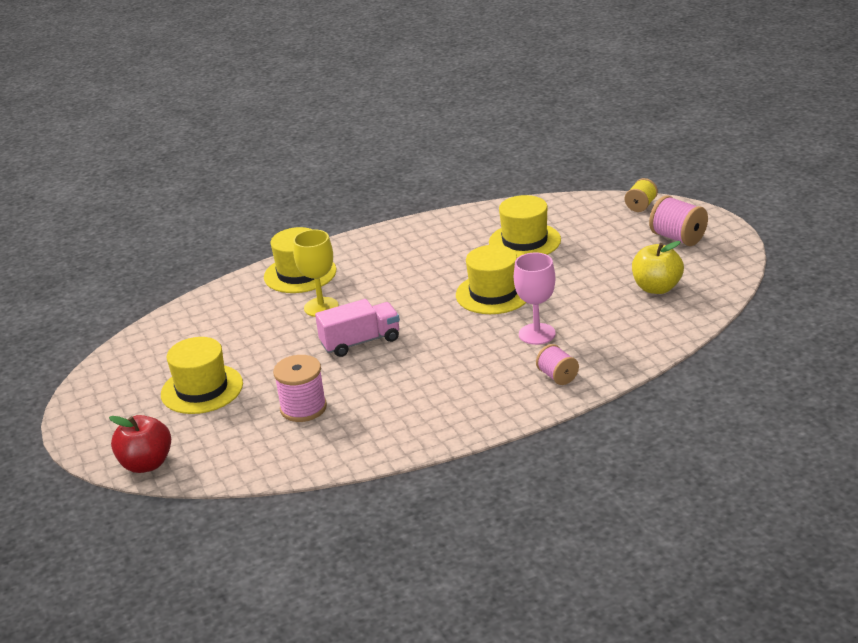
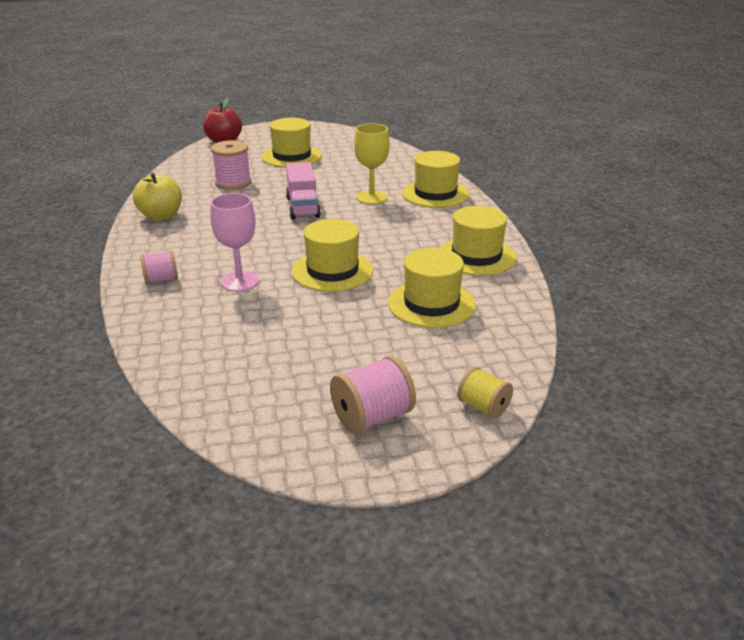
camera: 100 degrees right, 0 degrees up
(433, 235) = (476, 256): none -> yellow hat
(657, 288) = (262, 369): yellow apple -> yellow apple (161, 216)

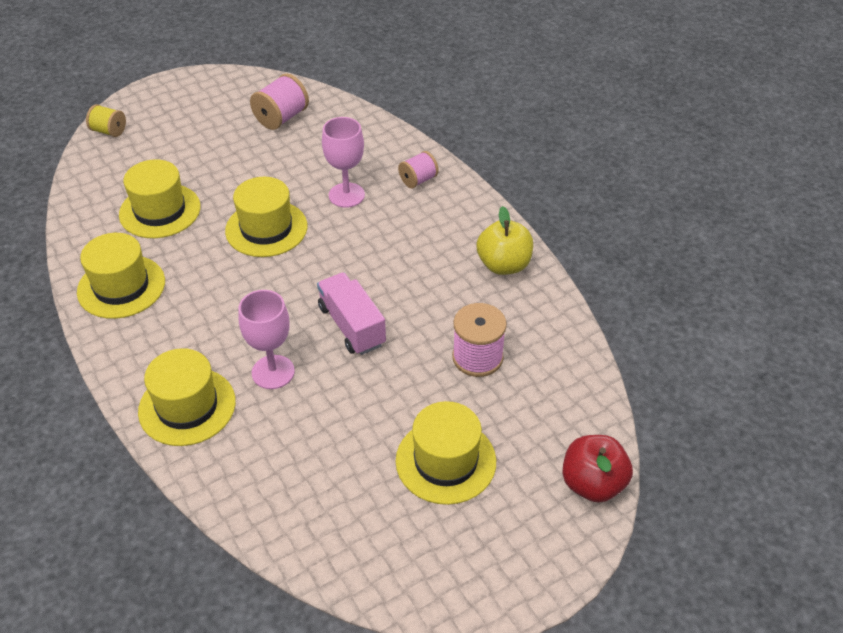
camera: 160 degrees right, 15 degrees up
(371, 197) = (273, 372): yellow goblet -> pink goblet
(372, 417) = (183, 109): pink spool -> pink spool (281, 118)

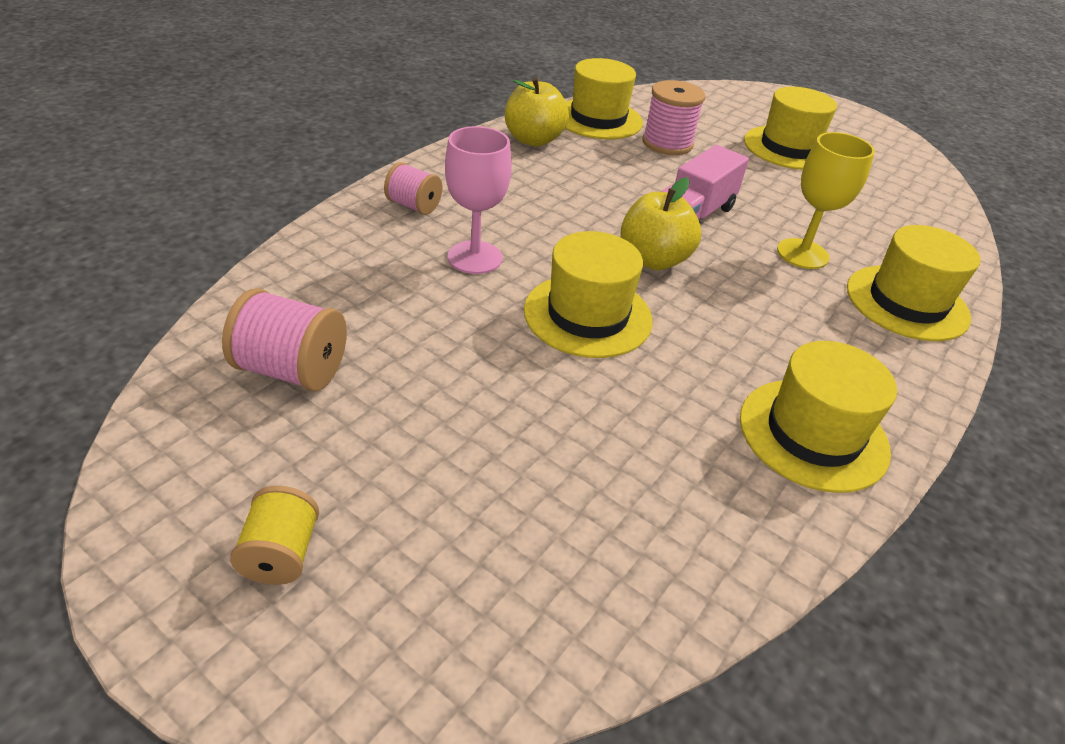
camera: 115 degrees left, 5 degrees down
(109, 131) = (419, 670): yellow spool -> yellow spool (281, 553)
(160, 211) = (626, 452): yellow hat -> yellow hat (598, 119)
(273, 372) = (802, 254): pink goblet -> yellow goblet
(306, 279) = (653, 260): none -> yellow apple
(592, 484) = (740, 93): red apple -> none

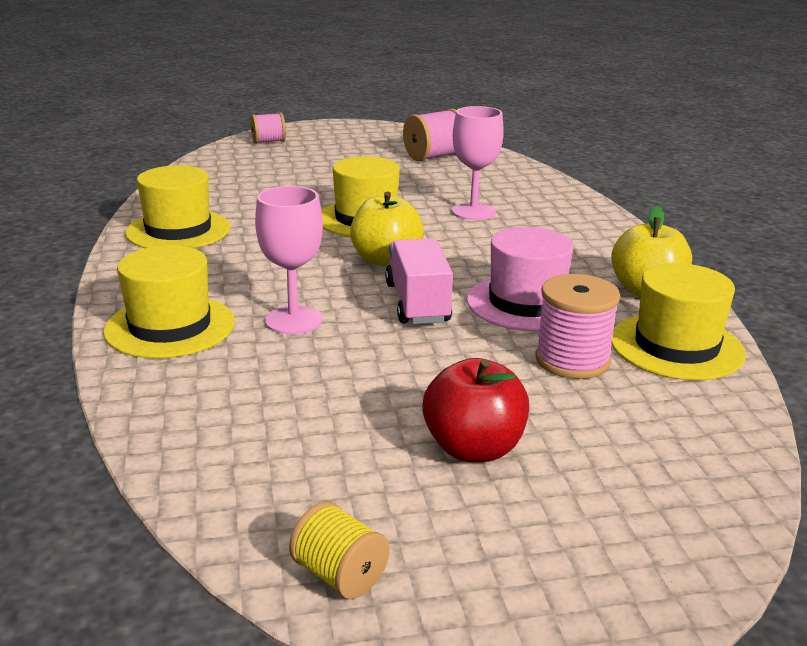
camera: 135 degrees right, 15 degrees down
(281, 553) = (334, 138): yellow spool -> yellow spool (340, 575)
(413, 206) = (565, 214): pink spool -> pink spool (268, 141)
(622, 175) = (526, 303): none -> pink hat
(789, 148) = (473, 448): yellow hat -> red apple
(802, 254) = (293, 320): yellow goblet -> pink goblet

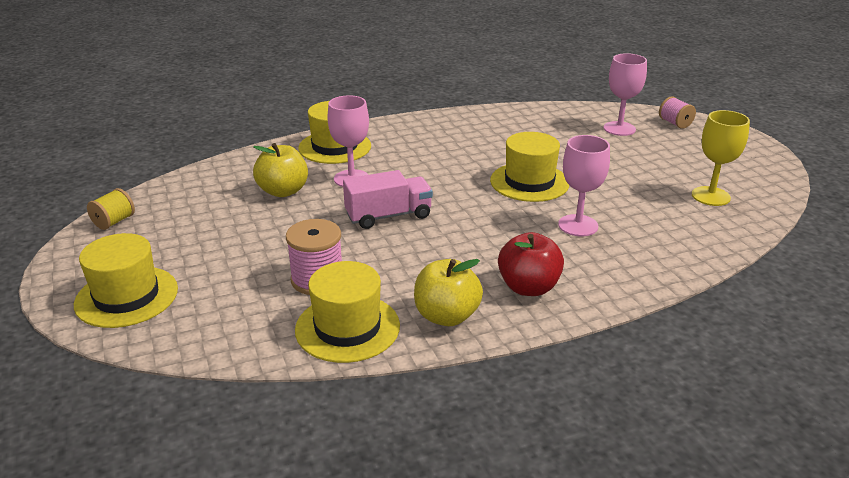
camera: 80 degrees right, 5 degrees up
(178, 230) = (468, 125): yellow hat -> yellow hat (126, 296)
(261, 163) = (619, 129): none -> pink goblet
(386, 259) = (456, 197): yellow apple -> yellow apple (283, 191)
(434, 157) = (710, 196): pink spool -> yellow goblet
(473, 448) = (210, 248): red apple -> red apple (528, 287)
(526, 303) = (403, 258): pink hat -> none

